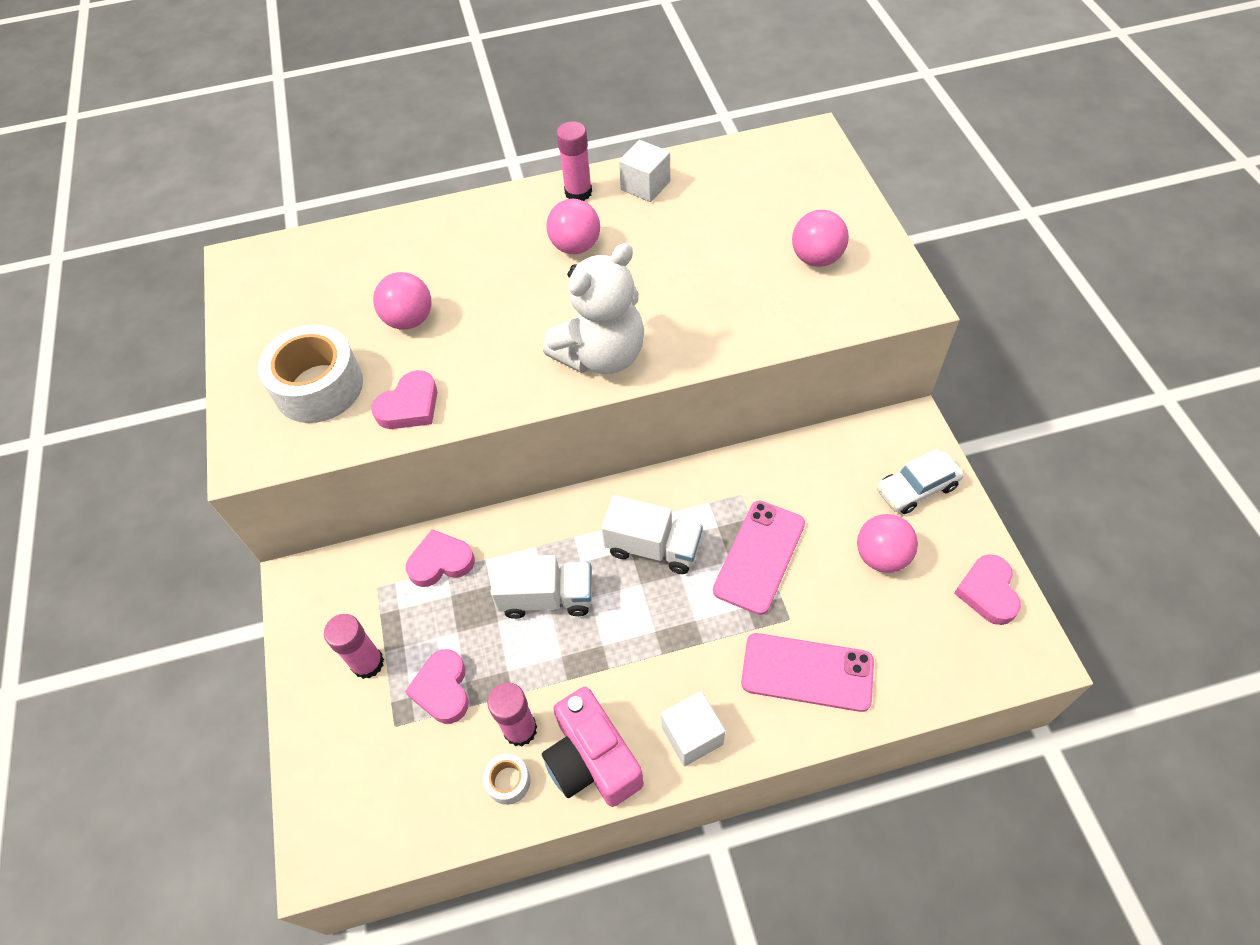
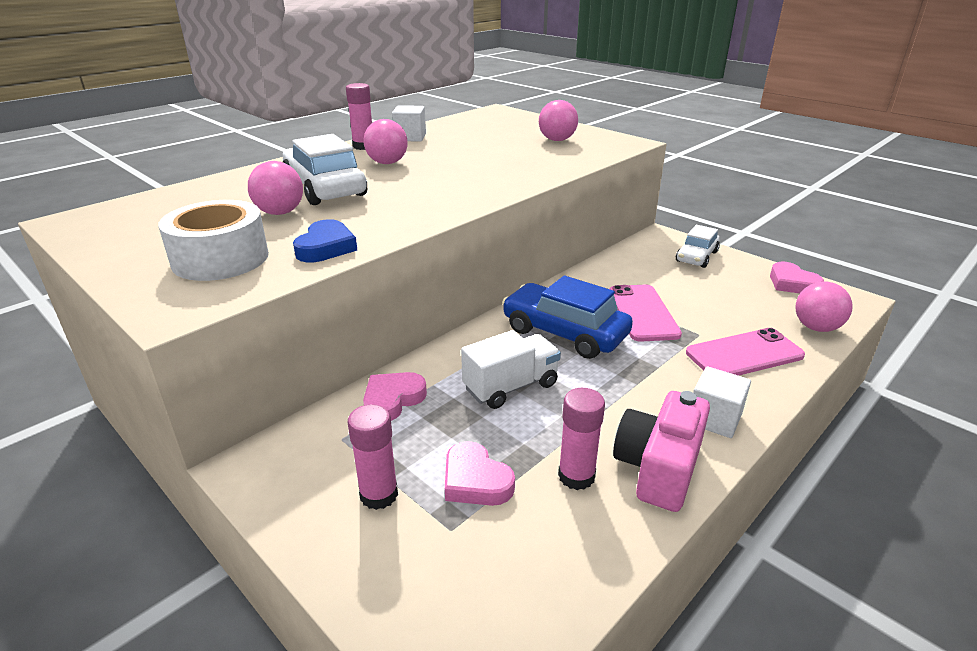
camera: 35 degrees left, 25 degrees down
(409, 406) = (326, 247): pink heart -> blue heart
(478, 283) = (325, 188): none -> white car
(508, 781) = (604, 517): white tape -> none
(592, 760) = (658, 468): pink camera -> pink camera turned 90 degrees clockwise
(602, 355) = (463, 194): white teddy bear -> none
(653, 547) = (564, 333): white truck -> blue car
(881, 556) = (715, 288): pink ball -> pink ball (816, 328)

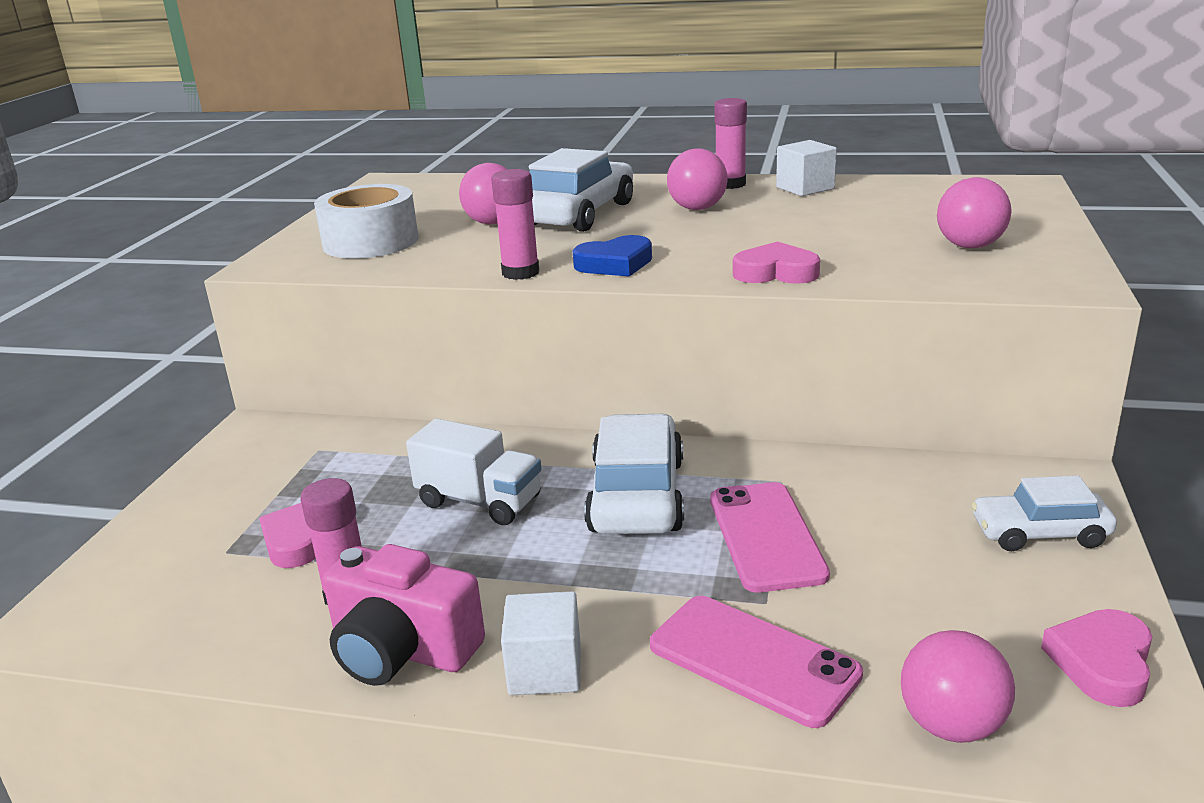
camera: 60 degrees right, 5 degrees down
(326, 247) = (437, 263): blue heart -> blue heart (615, 264)
(379, 495) = (252, 498): pink glue stick -> pink glue stick (520, 273)
(392, 400) = (396, 448): pink heart -> pink heart (776, 272)
(564, 333) = (636, 495): blue car -> white car
(642, 313) = (765, 536): pink phone -> pink phone turned 60 degrees counterclockwise
(658, 468) = (402, 650): pink camera -> pink camera turned 150 degrees counterclockwise

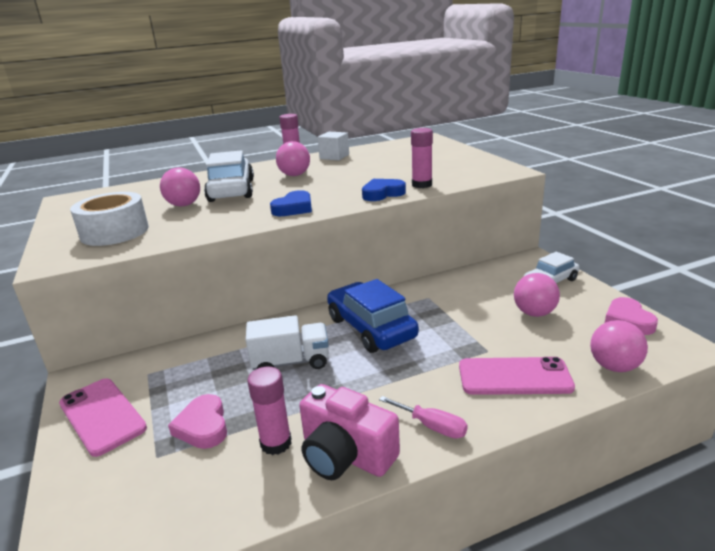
camera: 35 degrees left, 0 degrees up
(402, 650) = (345, 454): pink camera -> pink camera turned 45 degrees clockwise
(520, 273) = (246, 224): pink glue stick -> pink glue stick (422, 185)
(545, 670) = (432, 426): white cube -> pink screwdriver
(636, 495) = (371, 328): white car -> blue car
(765, 536) = (452, 323): pink phone -> pink phone (102, 416)
(776, 272) = (382, 193): pink heart -> blue heart
(969, 246) = (447, 165): pink ball -> pink ball (534, 313)

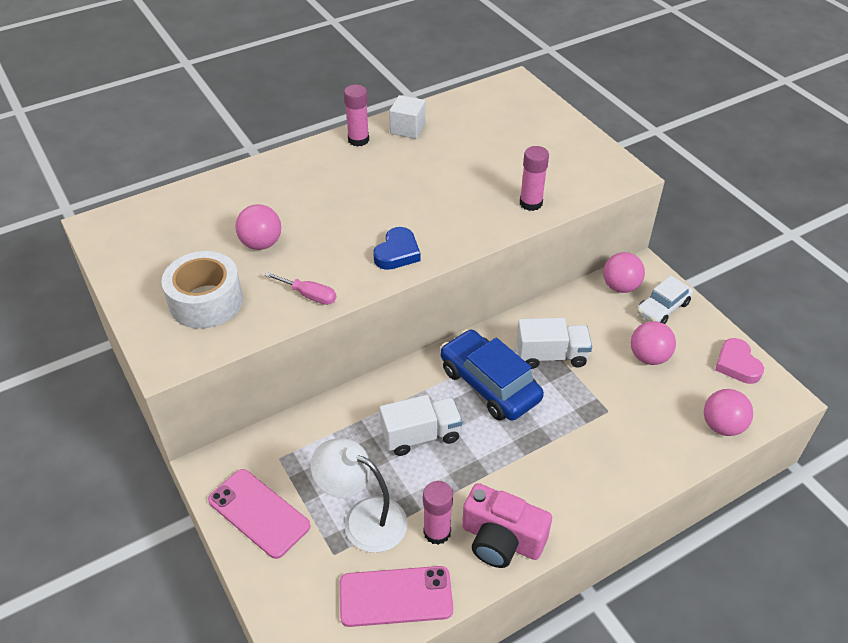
camera: 10 degrees left, 20 degrees up
(203, 426) = (363, 518): pink heart -> white lamp
(231, 190) = (306, 211): white car -> none
(295, 175) = (372, 175): pink ball -> pink ball (620, 286)
(382, 193) = (490, 222): blue heart -> none
(432, 426) = (569, 504): pink screwdriver -> pink screwdriver (309, 295)
(436, 310) = (551, 356): none -> white truck
(514, 377) = (635, 443): pink phone -> pink phone (395, 596)

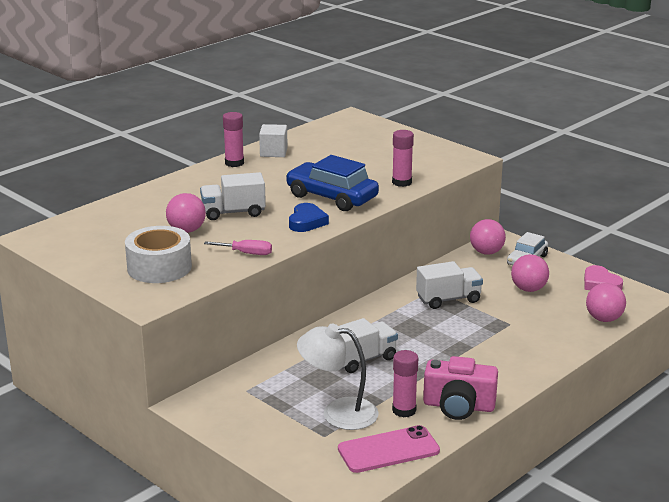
camera: 15 degrees left, 20 degrees down
(259, 513) = (246, 424): pink phone -> none
(323, 222) = (233, 212): none -> white truck
(489, 384) = (405, 323): blue car -> blue car (331, 197)

